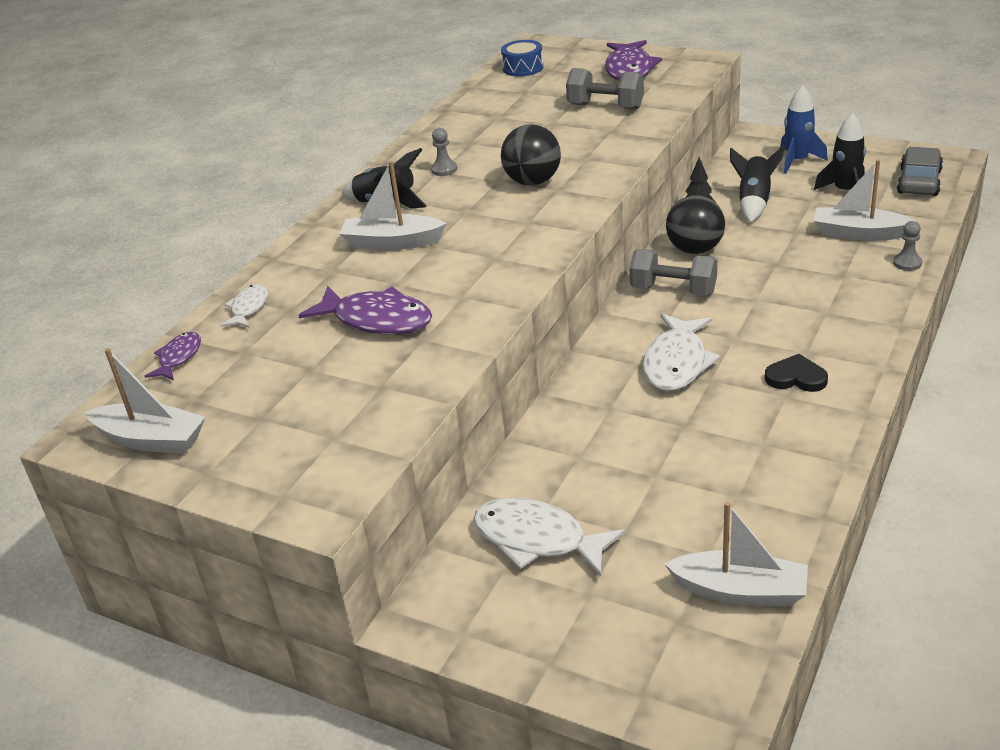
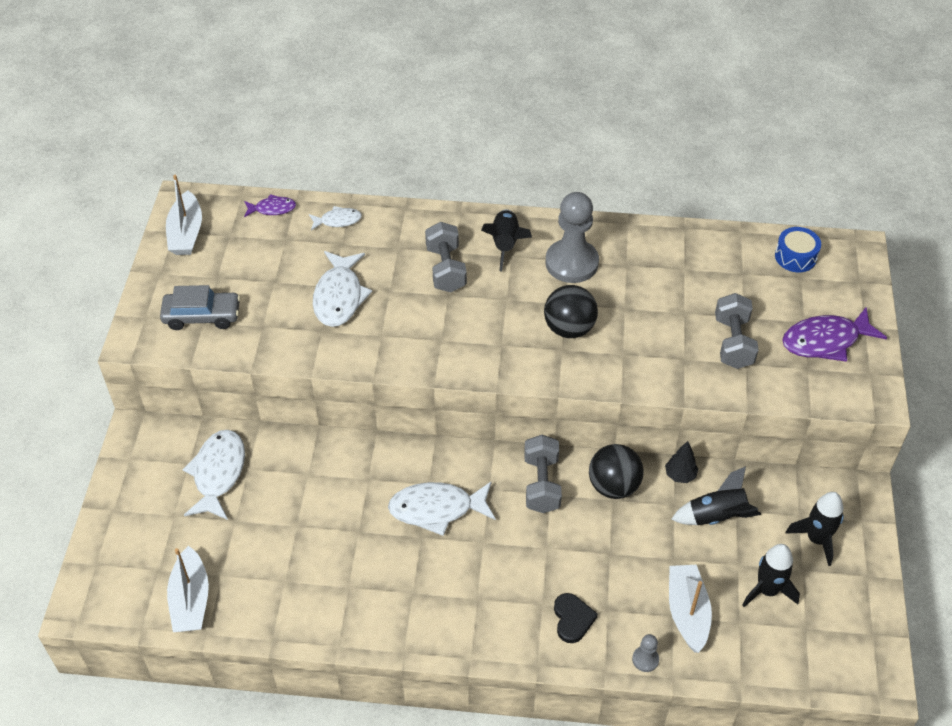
camera: 65 degrees right, 15 degrees up
(377, 320) = (339, 297): purple fish -> white fish
(392, 242) = (446, 269): white boat -> grey dumbbell
(444, 170) = (571, 263): grey pawn -> grey pawn, size x2.33
(796, 377) = (439, 595): black heart -> black heart (572, 619)
(797, 161) = (816, 539): blue rocket -> black rocket
(919, 182) = (813, 655): grey car -> grey car (202, 316)

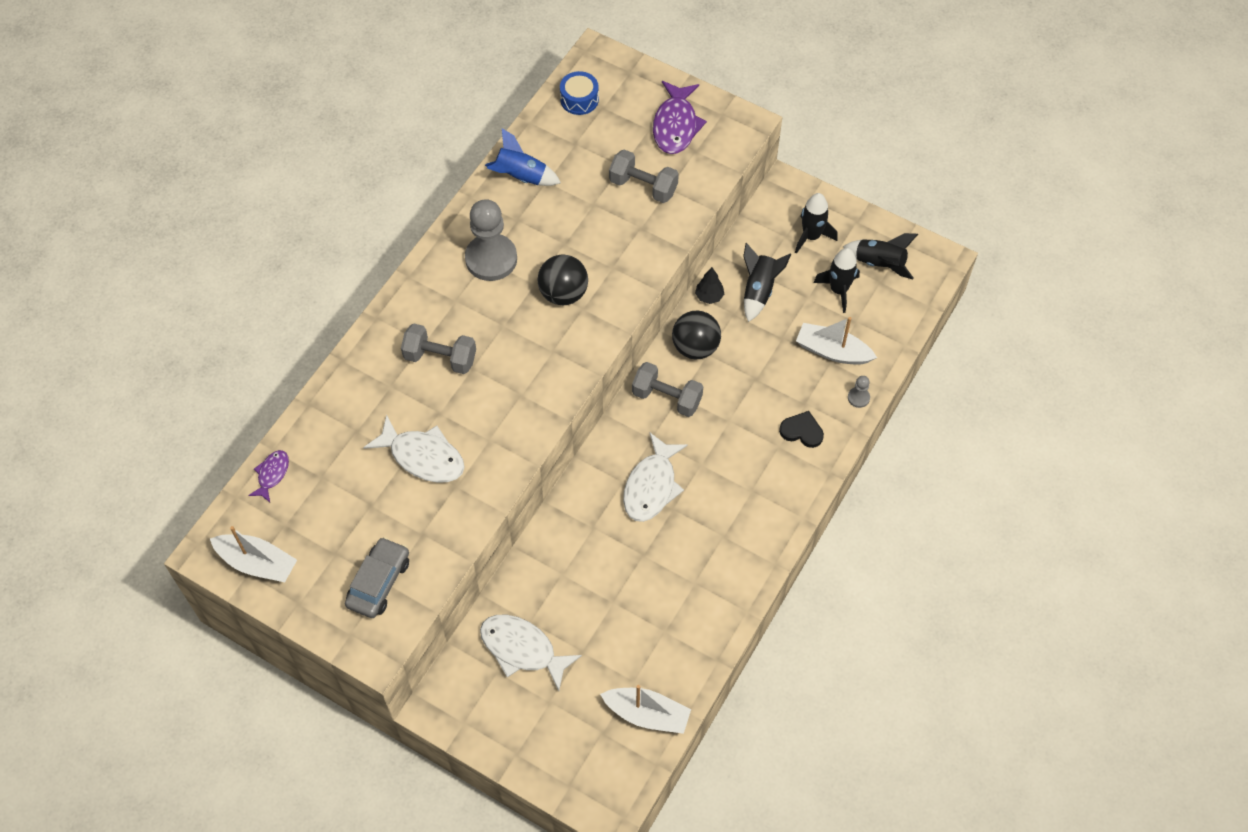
camera: 65 degrees left, 10 degrees up
(338, 220) = (324, 423): white fish -> none
(505, 244) = (438, 299): black rocket -> black rocket (879, 263)
(675, 249) = (521, 177): none -> blue rocket

